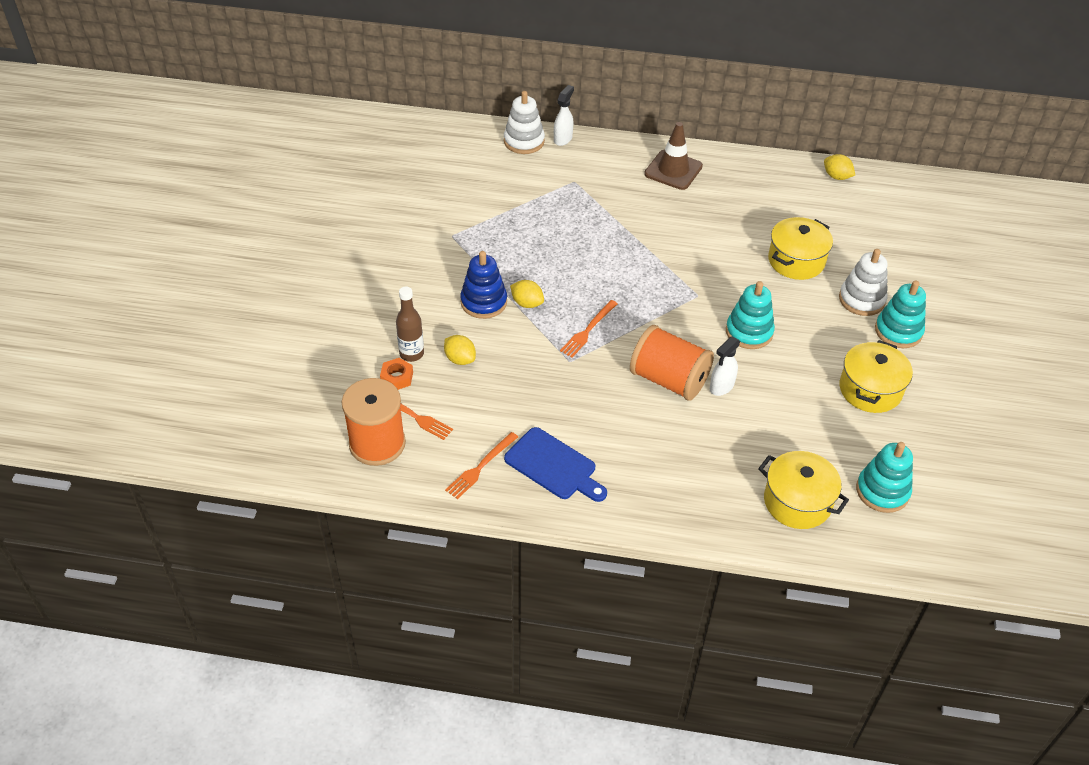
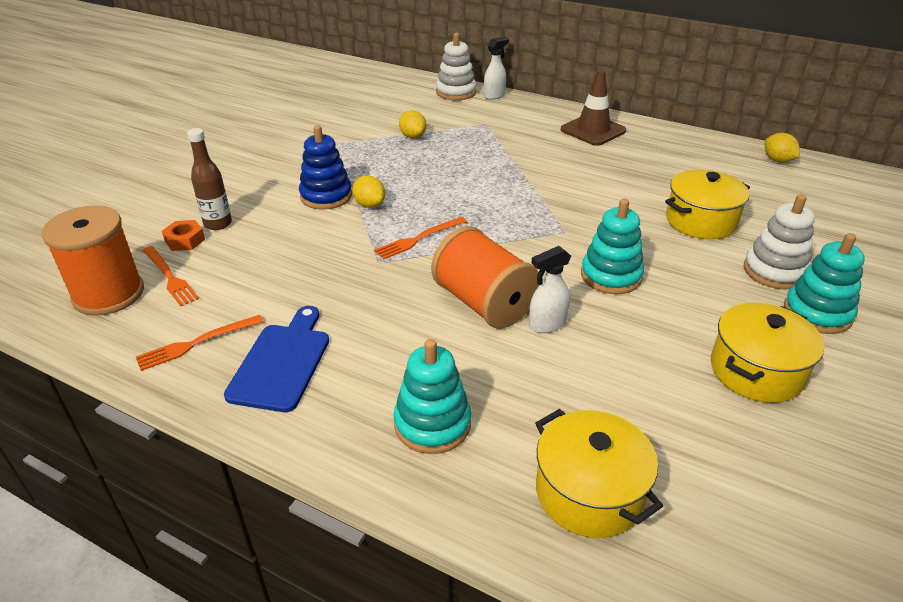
camera: 20 degrees right, 10 degrees down
(460, 359) = (262, 237): yellow lemon -> yellow lemon (413, 136)
(554, 466) = (282, 362): blue cutting board -> blue cutting board turned 135 degrees counterclockwise
(882, 491) = (735, 513): turquoise stacking toy -> turquoise stacking toy (432, 424)

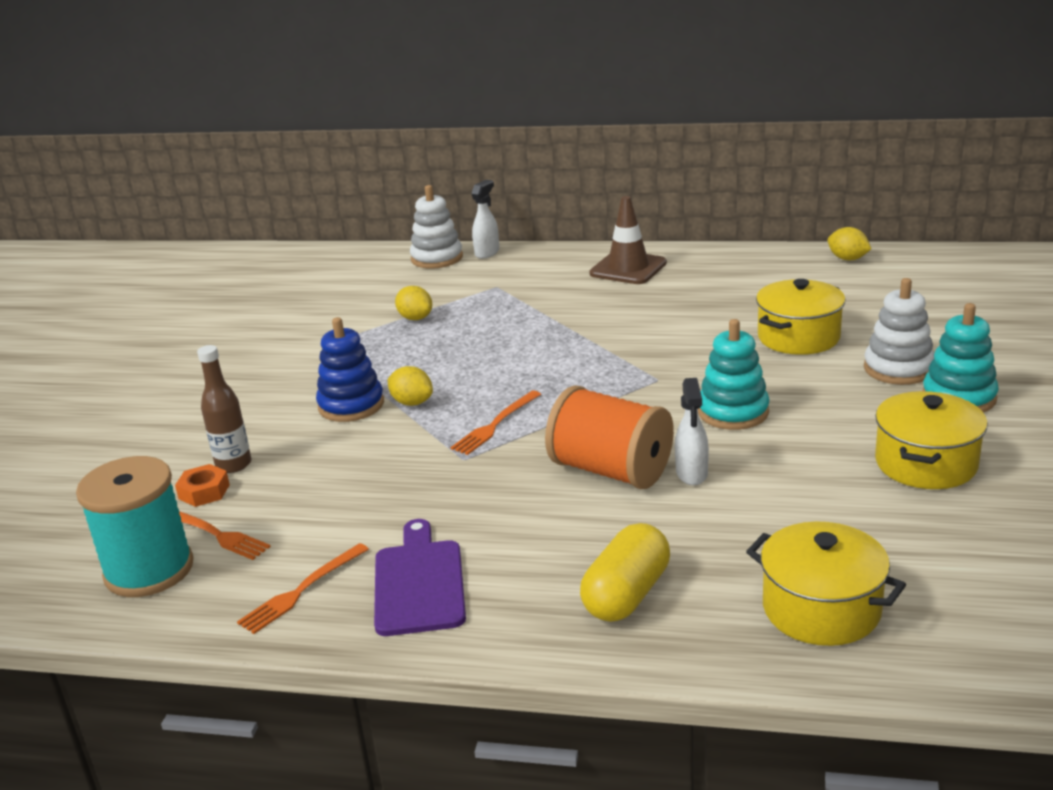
camera: 15 degrees left, 10 degrees down
(108, 294) = (149, 570): orange spool -> turquoise spool
(282, 362) = (419, 583): blue cutting board -> purple cutting board
(432, 424) = (626, 594): turquoise stacking toy -> yellow capsule
(547, 324) = (691, 474): white spray bottle -> white spray bottle turned 45 degrees counterclockwise

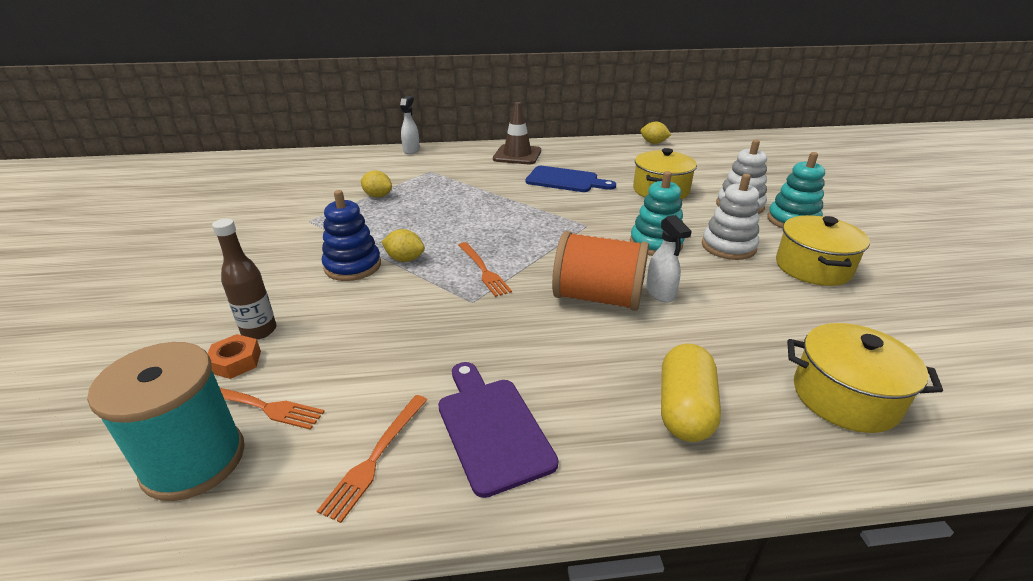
camera: 20 degrees left, 5 degrees up
(437, 258) = (375, 155): white stacking toy -> white stacking toy (728, 247)
(495, 424) = (483, 270): orange fork -> orange fork turned 45 degrees counterclockwise
(672, 312) = (565, 180): none -> blue cutting board

